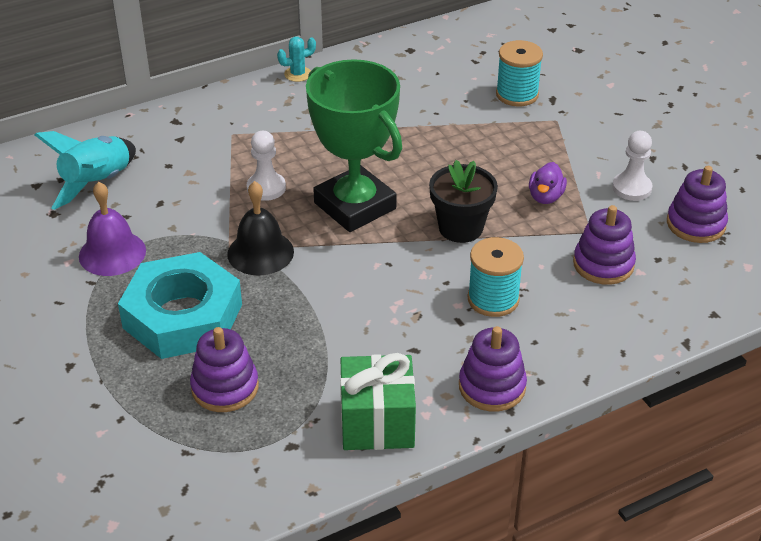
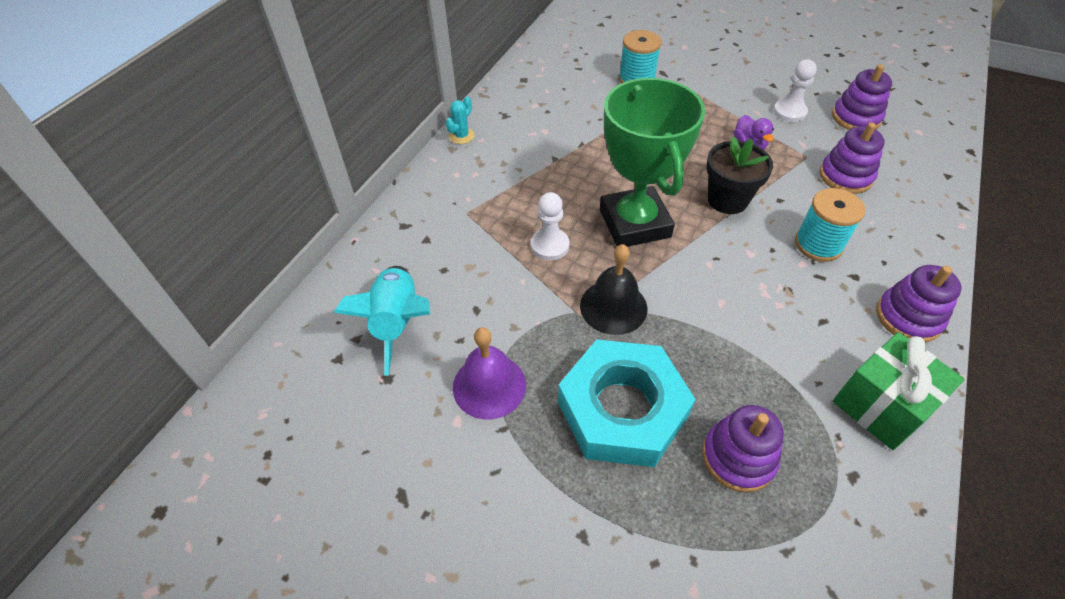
camera: 35 degrees left, 10 degrees up
(355, 206) = (634, 223): green trophy -> green trophy turned 60 degrees clockwise

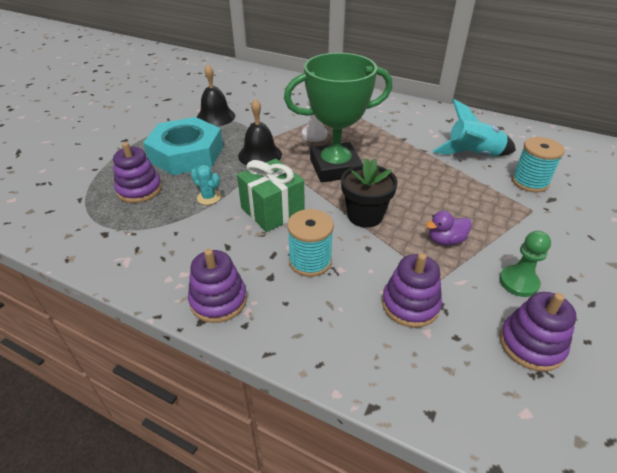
camera: 90 degrees right, 10 degrees down
(397, 323) = (261, 93): turquoise rocket -> turquoise rocket (473, 155)
(461, 136) = (419, 105): turquoise cactus -> turquoise cactus (209, 197)
(489, 386) = (215, 117): purple bell -> black bell
(789, 112) = (518, 282): white pawn -> green pawn
(881, 405) = (146, 260): green gift -> green gift (272, 211)

